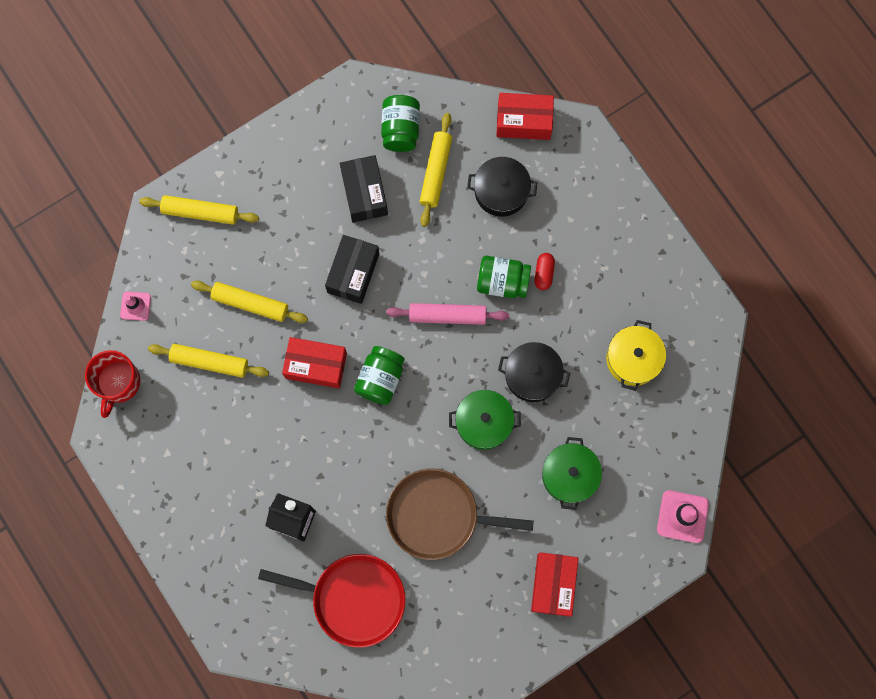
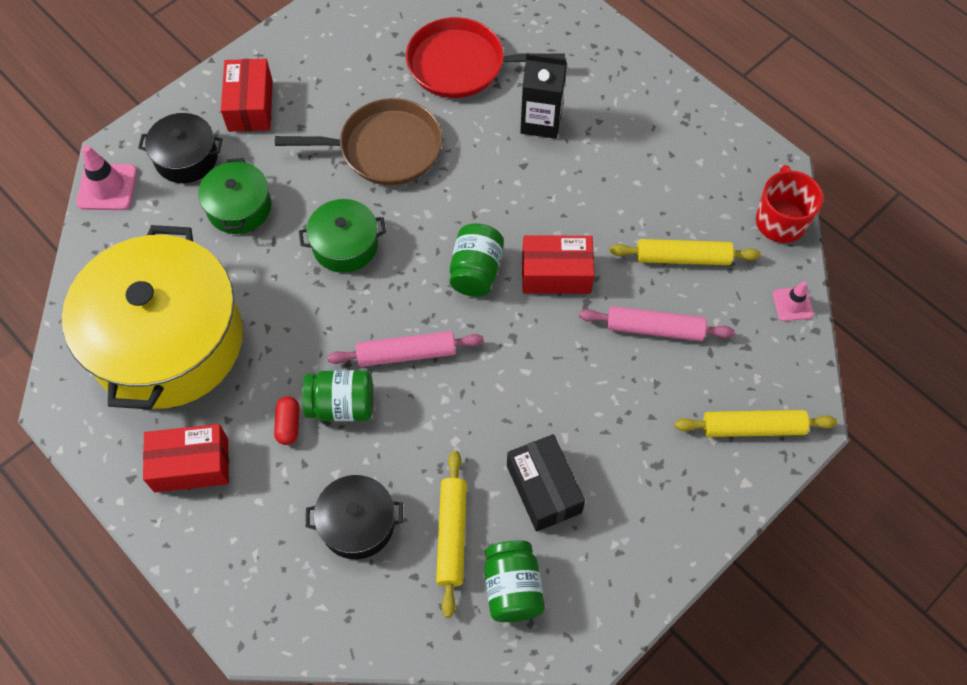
camera: 170 degrees right, 15 degrees down
(250, 304) = (654, 329): yellow rolling pin -> pink rolling pin
(353, 273) = (535, 385): black box -> none
(524, 121) = (336, 632): red box -> red box (191, 465)
(532, 375) = (292, 304): black pot -> black pot (186, 158)
(633, 359) = (167, 341): yellow pot -> yellow pot, size x2.21

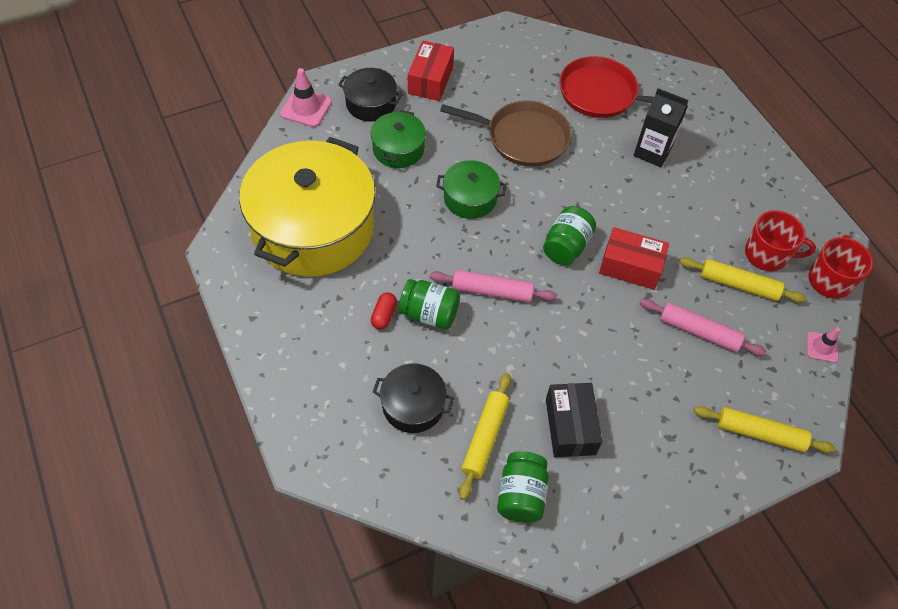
camera: 15 degrees right, 5 degrees down
(191, 465) = (300, 322): red box -> none
(704, 211) = (767, 254): none -> red mug

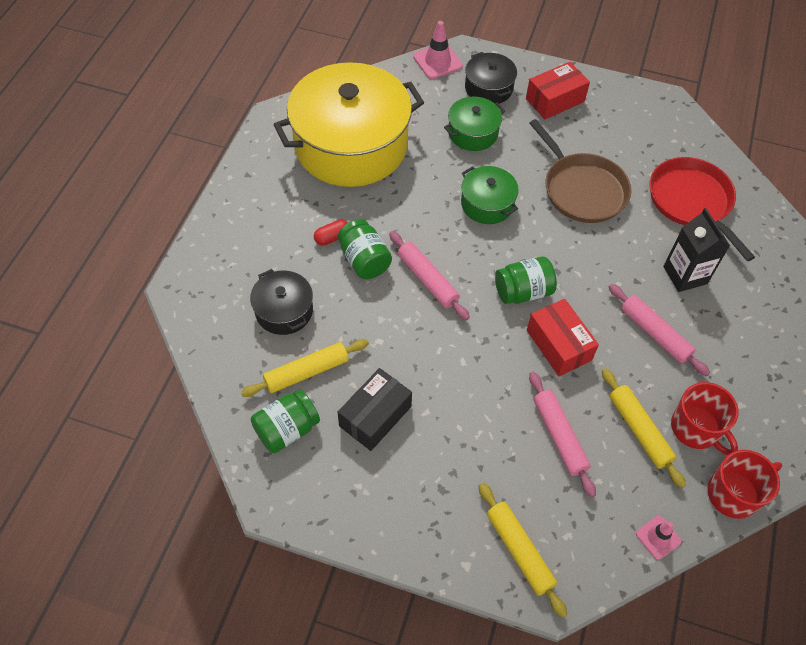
camera: 45 degrees right, 0 degrees up
(678, 209) = (654, 333): none -> pink rolling pin

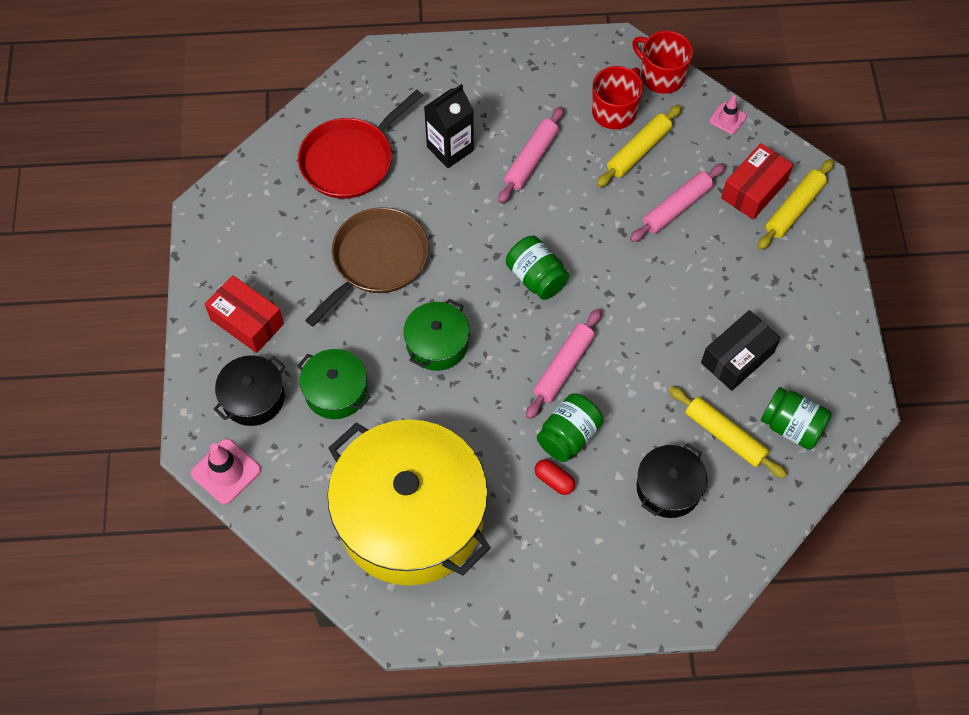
camera: 110 degrees left, 5 degrees up
(375, 416) = (737, 357): black box -> black box turned 60 degrees counterclockwise
(558, 345) = (583, 232): red box -> red box (754, 190)

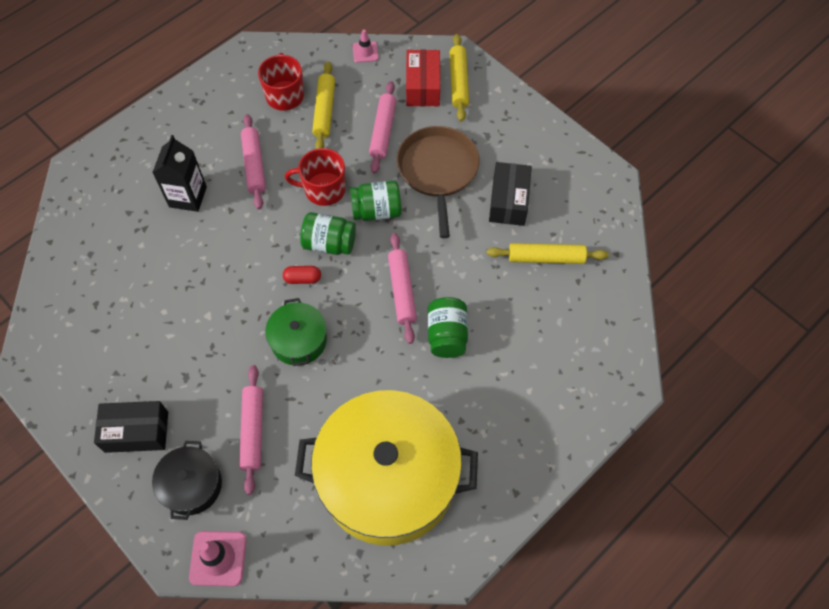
camera: 40 degrees left, 0 degrees up
(247, 321) = (136, 432): red box -> black box
(336, 391) = (253, 431): green pot -> pink rolling pin
(350, 160) = (117, 255): red pan -> none
(376, 260) = (201, 313): brown pan -> brown pan (438, 171)
(554, 480) = (464, 373): red capsule -> red capsule (303, 279)
(661, 76) = (296, 52): red mug -> red mug (323, 189)
(668, 488) = (542, 319): black pot -> none
(791, 427) = (580, 221): green jar -> green jar (376, 211)

